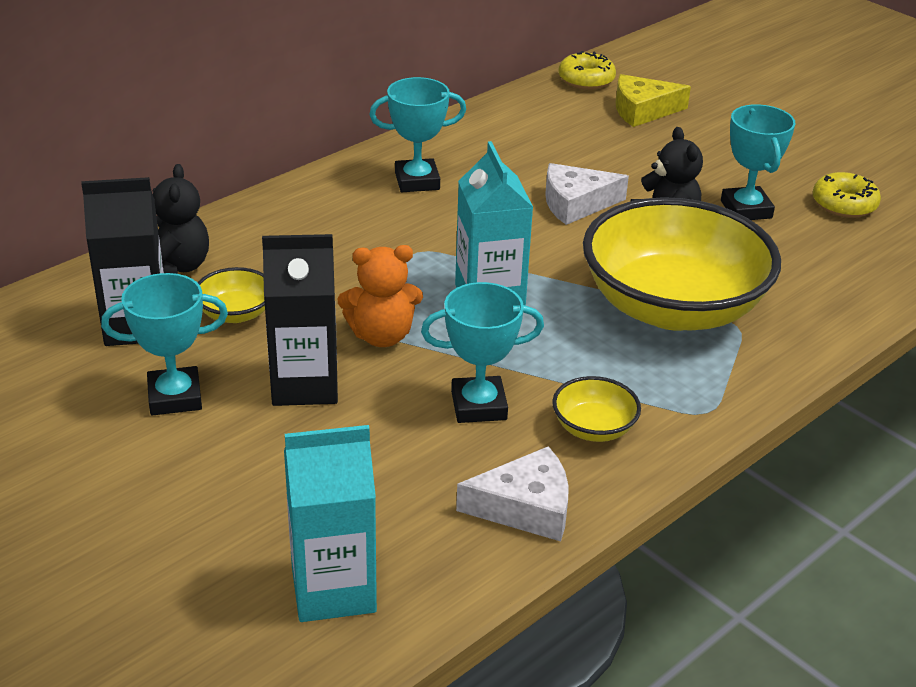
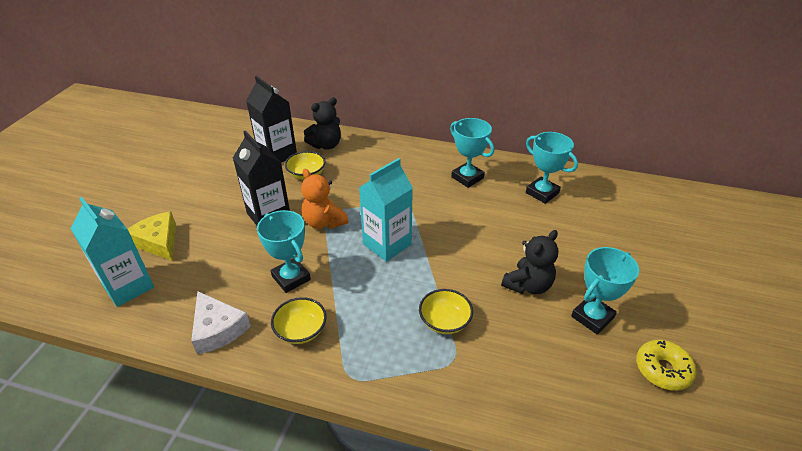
camera: 60 degrees right, 5 degrees up
(175, 397) = (236, 185): turquoise trophy -> turquoise trophy (542, 193)
(576, 203) = (511, 240): white cheese -> none
(586, 80) = (649, 192): yellow donut -> none
(642, 110) = (648, 227): yellow cheese -> yellow cheese (158, 241)
(672, 307) = (444, 321): yellow bowl -> yellow bowl, size x0.41

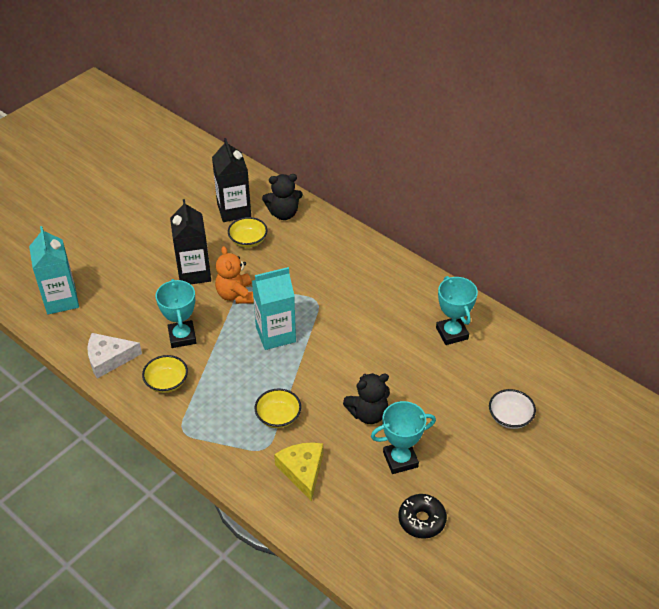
camera: 25 degrees right, 5 degrees up
(158, 241) = (97, 268): yellow cheese -> yellow cheese (302, 471)
(218, 329) = (109, 359): white cheese -> white cheese turned 90 degrees clockwise
(467, 177) = (392, 293): turquoise trophy -> none
(648, 243) = (510, 417): none -> white bowl
(662, 370) = (421, 520): yellow donut -> black donut

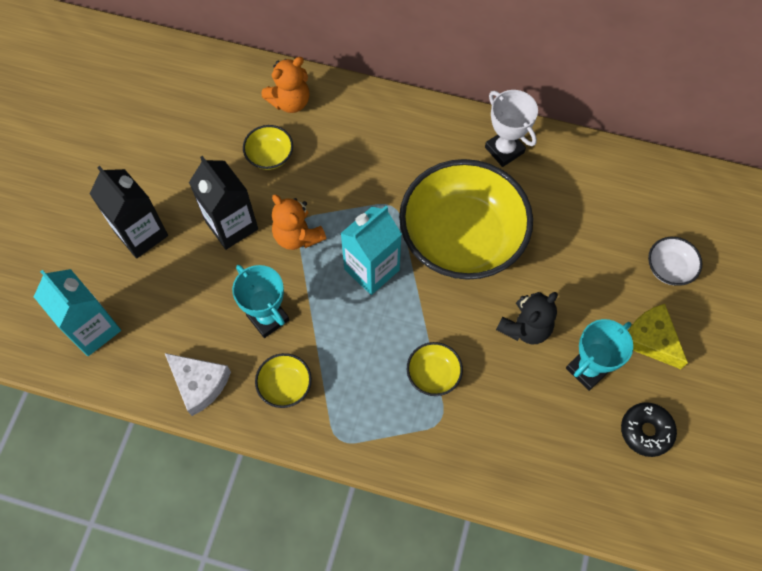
camera: 25 degrees left, 20 degrees up
(109, 359) = (199, 384): white cheese -> white cheese turned 105 degrees counterclockwise
(234, 210) = (229, 119): black carton -> black carton (141, 234)
(283, 213) = (290, 101): black teddy bear -> orange teddy bear
(302, 471) = (495, 429): yellow cheese -> yellow cheese (650, 339)
(356, 339) = (462, 238): none -> yellow bowl
(424, 295) = (504, 150): none -> white trophy
(452, 333) = (558, 188): turquoise trophy -> none

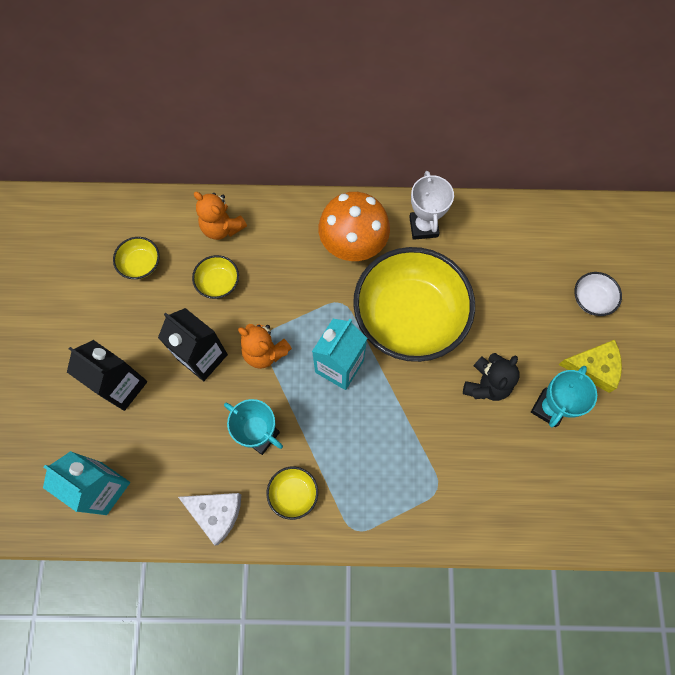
camera: 15 degrees left, 5 degrees up
(290, 101) = (222, 227): orange teddy bear -> orange teddy bear turned 90 degrees clockwise
(423, 150) = (353, 244): none -> orange mushroom
(433, 374) = (420, 448): yellow bowl -> yellow bowl (141, 264)
(504, 150) = (423, 227): white trophy -> white trophy turned 45 degrees clockwise
(646, 431) = (612, 450): black donut -> none
(650, 339) = (593, 367): yellow cheese -> yellow cheese turned 150 degrees clockwise

